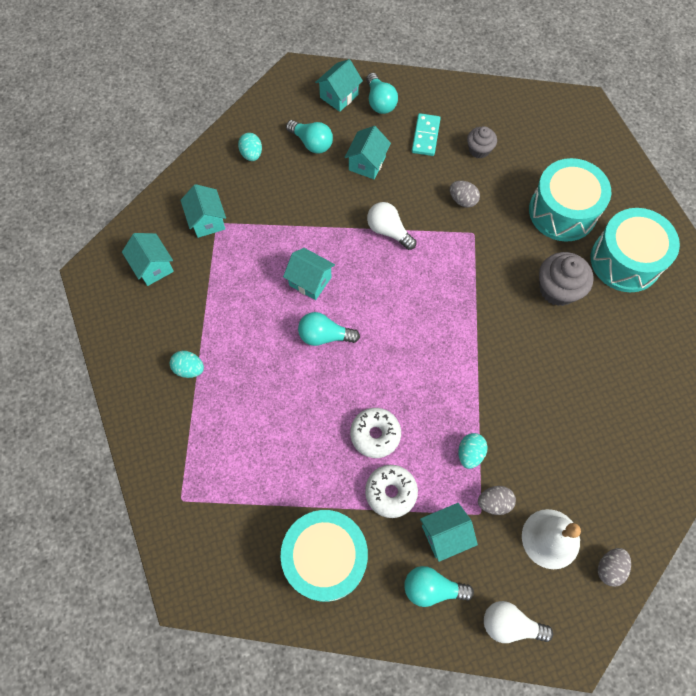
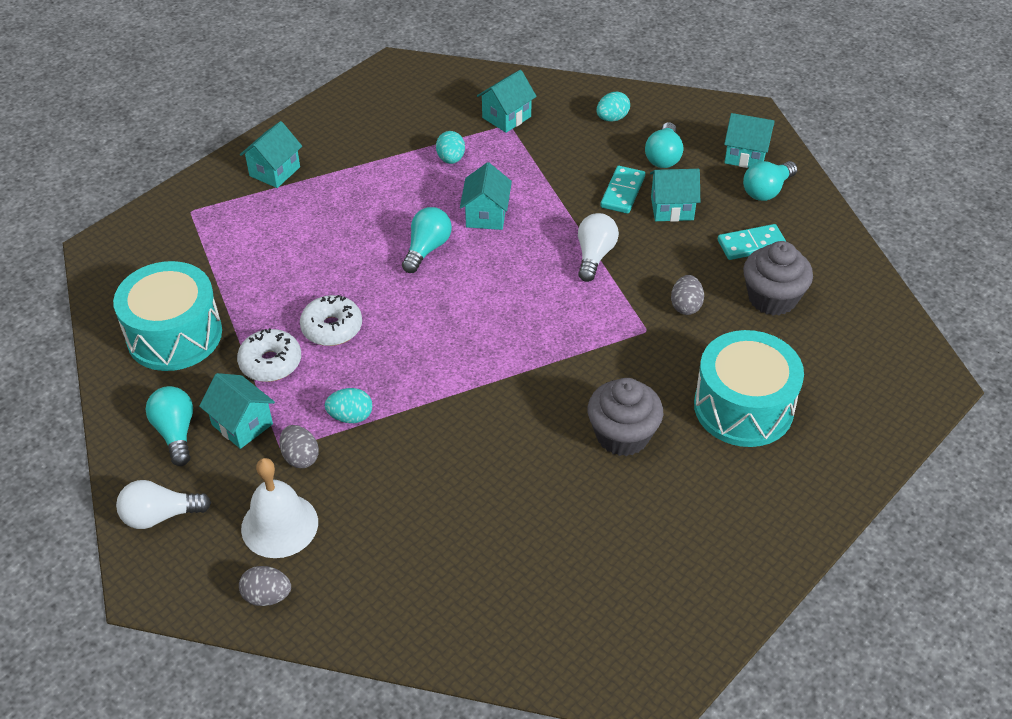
camera: 65 degrees right, 20 degrees down
(153, 267) = (428, 101): turquoise house -> turquoise house (275, 171)
(189, 369) = (331, 166): turquoise egg -> turquoise egg (451, 159)
(324, 336) = (427, 249): turquoise light bulb -> turquoise light bulb turned 45 degrees clockwise
(334, 184) = (623, 192): none -> turquoise domino
(479, 150) = (772, 298): grey cupcake -> grey cupcake, size x1.63
(510, 624) = (160, 516): white light bulb -> white light bulb turned 90 degrees counterclockwise
(625, 260) = (716, 495): turquoise drum -> none

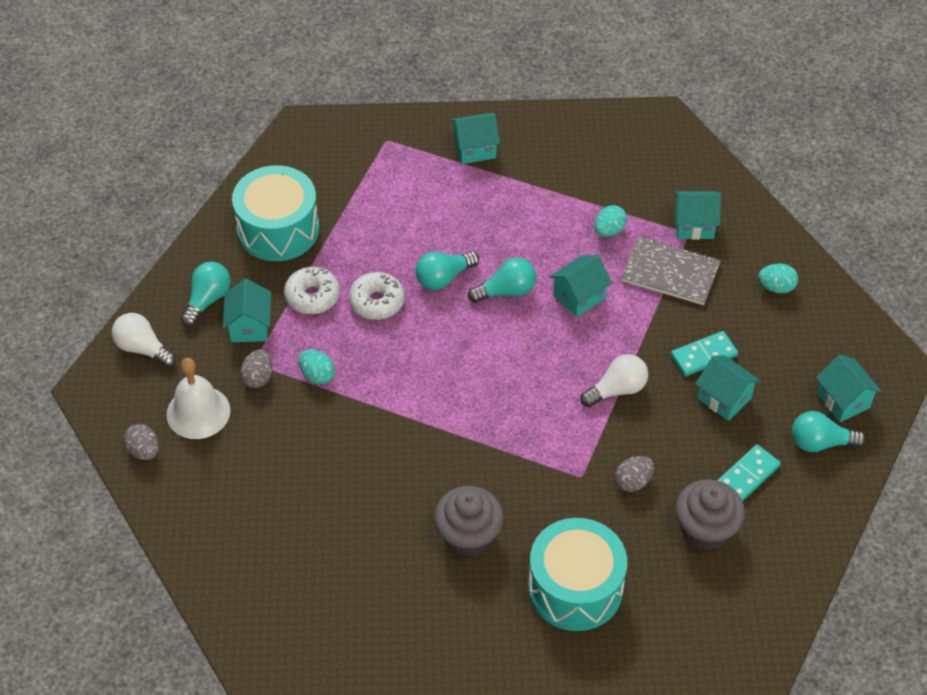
camera: 45 degrees right, 5 degrees up
(530, 157) = (670, 273): none -> grey notebook
(663, 156) = (774, 351): turquoise light bulb -> turquoise light bulb (443, 278)
(751, 244) = (747, 475): turquoise domino -> turquoise domino turned 75 degrees counterclockwise

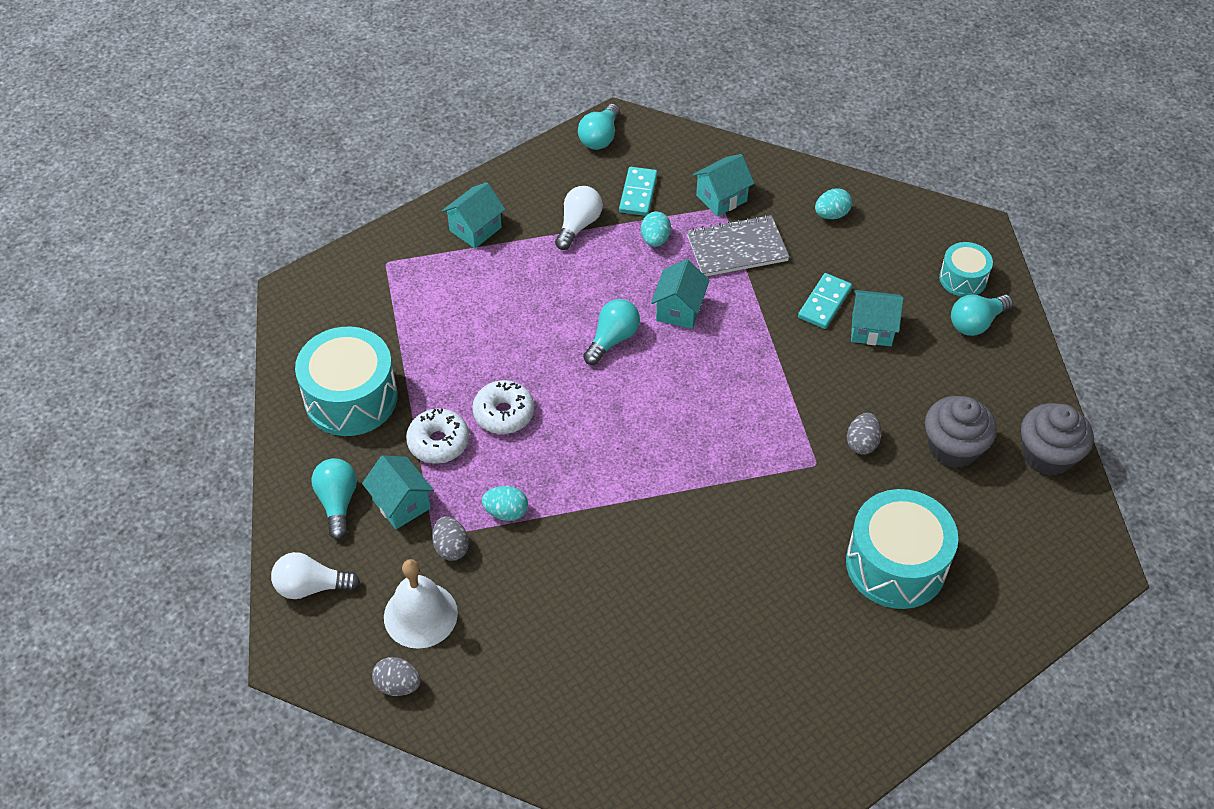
camera: 35 degrees left, 0 degrees up
(443, 278) = (546, 358): turquoise light bulb -> turquoise light bulb (600, 137)
(468, 535) = (768, 575): grey cupcake -> grey cupcake (1047, 455)
(617, 390) = (780, 372): white light bulb -> white light bulb (578, 225)
(747, 475) = (945, 383): turquoise domino -> turquoise domino (638, 193)
(843, 400) = (963, 278): turquoise house -> turquoise drum

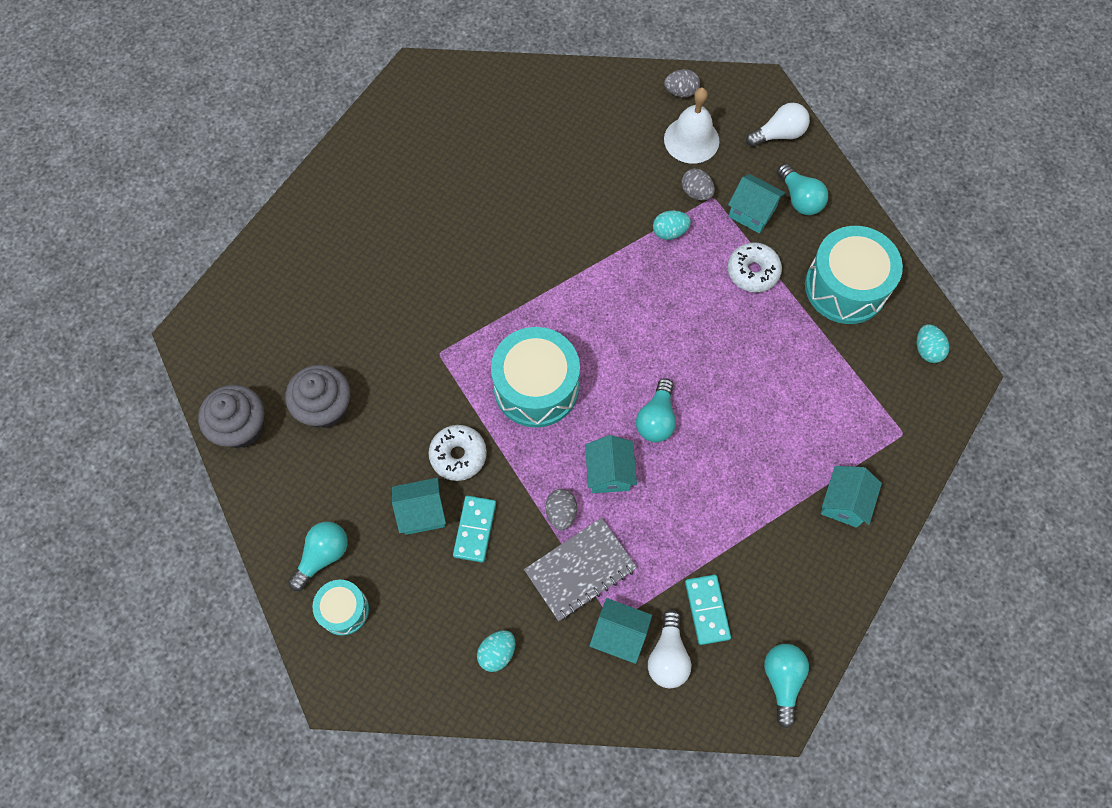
camera: 160 degrees right, 15 degrees up
(504, 413) = (714, 314): white donut -> white donut (458, 455)
(578, 225) = (747, 544): white light bulb -> white light bulb (668, 656)
(655, 239) = (665, 552): turquoise egg -> turquoise egg (927, 350)
(721, 198) = (619, 635): turquoise house -> turquoise house turned 75 degrees clockwise
(862, 443) = (405, 386): grey egg -> grey egg (561, 513)
(896, 564) = (355, 286): turquoise drum -> turquoise drum (536, 387)

